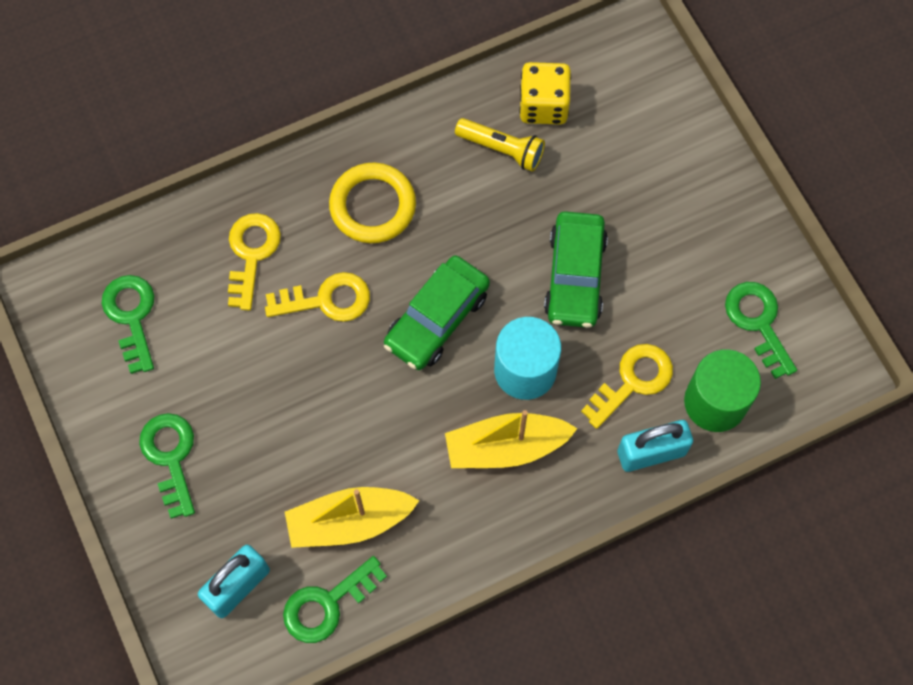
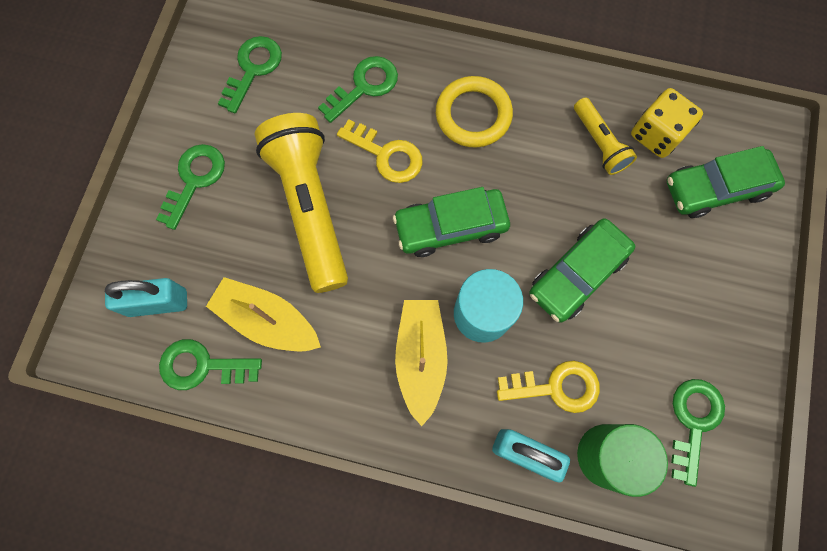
camera: 40 degrees right, 5 degrees up
(251, 254) = (364, 86): yellow key -> green key
(300, 398) = (310, 207): none -> yellow flashlight
(506, 447) = (421, 358): yellow boat -> yellow boat turned 60 degrees clockwise
(628, 116) = (716, 188): none -> green car

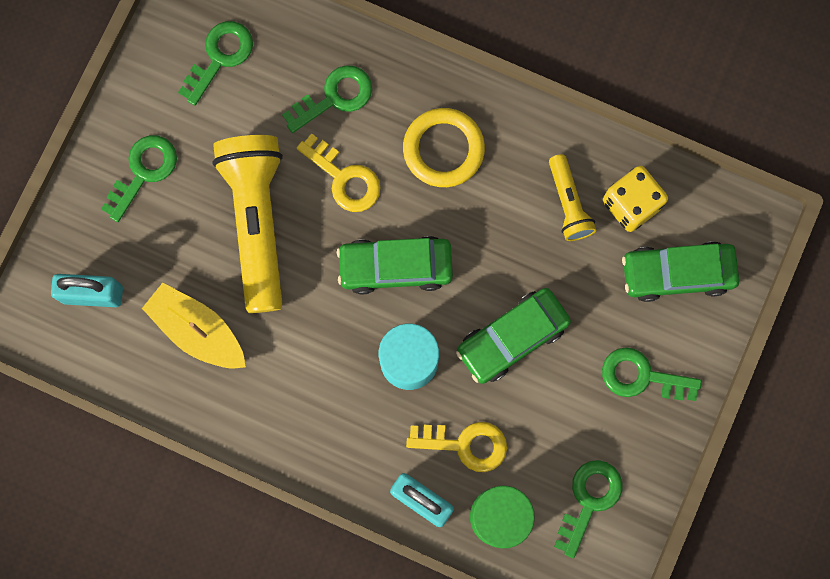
camera: 10 degrees right, 5 degrees up
(202, 366) = (129, 364): green key -> green key (642, 376)
(421, 358) = (340, 394): yellow boat -> none

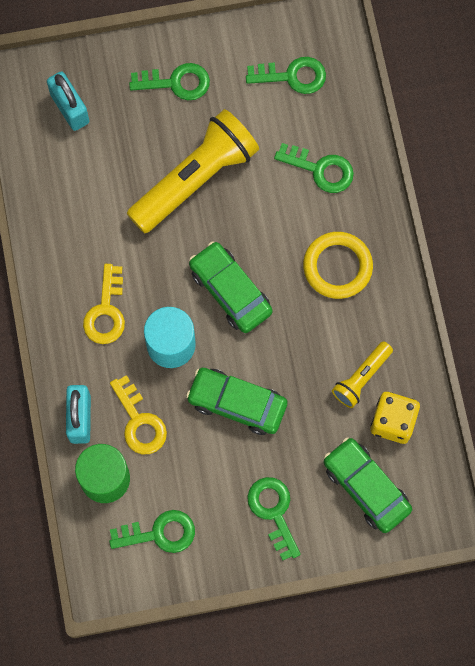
camera: 55 degrees right, 5 degrees down
(198, 331) = (93, 192): yellow boat -> none
(344, 178) = (268, 215): yellow key -> yellow key (106, 311)

